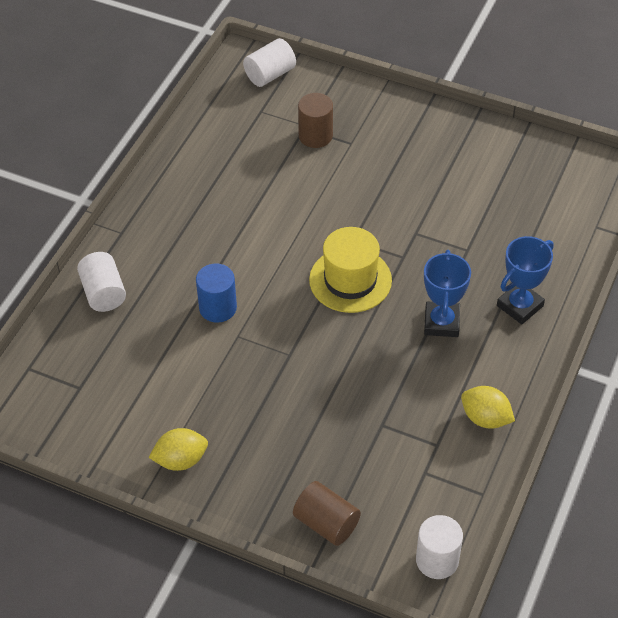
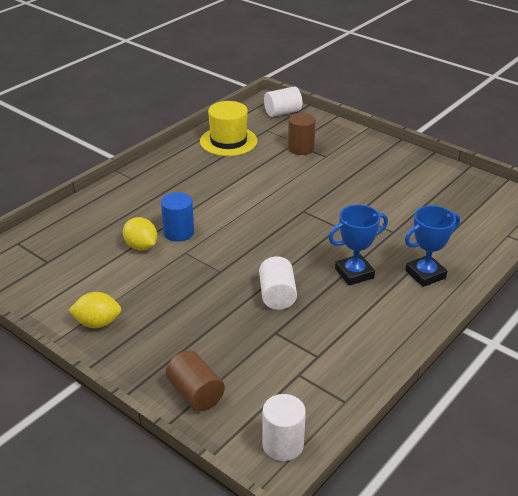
camera: 15 degrees right, 15 degrees down
(103, 293) = (99, 209): white cylinder -> white cylinder (277, 295)
(350, 280) = (290, 234): yellow hat -> yellow hat (228, 141)
(441, 322) = (354, 273): blue trophy -> blue trophy turned 45 degrees clockwise
(485, 418) = (368, 345): yellow lemon -> yellow lemon (141, 246)

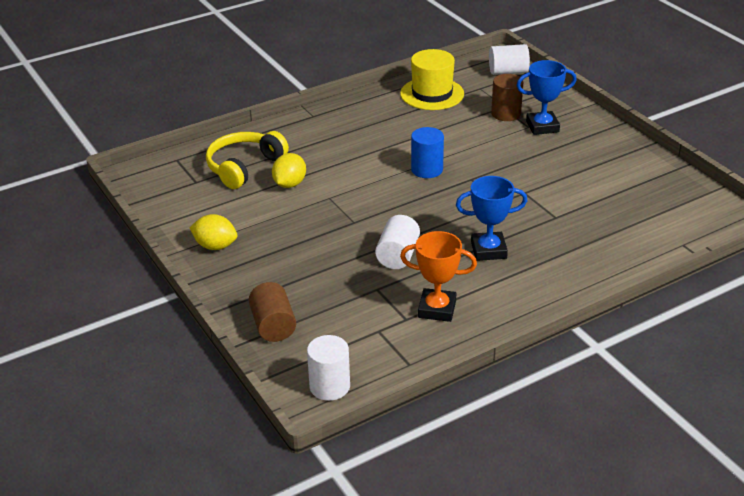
camera: 20 degrees right, 0 degrees up
(89, 238) = (244, 167): none -> yellow headphones
(141, 246) = (289, 184): yellow lemon -> yellow lemon turned 45 degrees clockwise
(179, 232) = (332, 177): blue cylinder -> blue cylinder (427, 169)
(340, 340) = (437, 309): none -> orange trophy
(425, 274) = (564, 266): blue trophy -> blue trophy (542, 126)

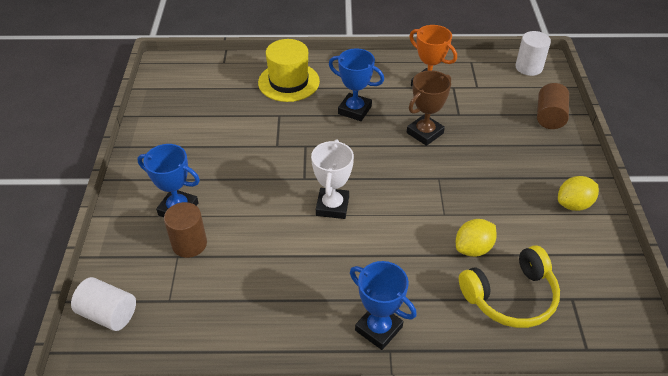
camera: 150 degrees left, 10 degrees up
(215, 246) = (573, 204): yellow lemon -> yellow lemon turned 75 degrees counterclockwise
(328, 122) = (378, 329): none -> blue trophy
(398, 255) = (424, 133): white cylinder -> brown trophy
(427, 169) = (332, 206): blue cylinder -> white trophy
(432, 94) = (228, 318): yellow hat -> yellow hat (288, 82)

